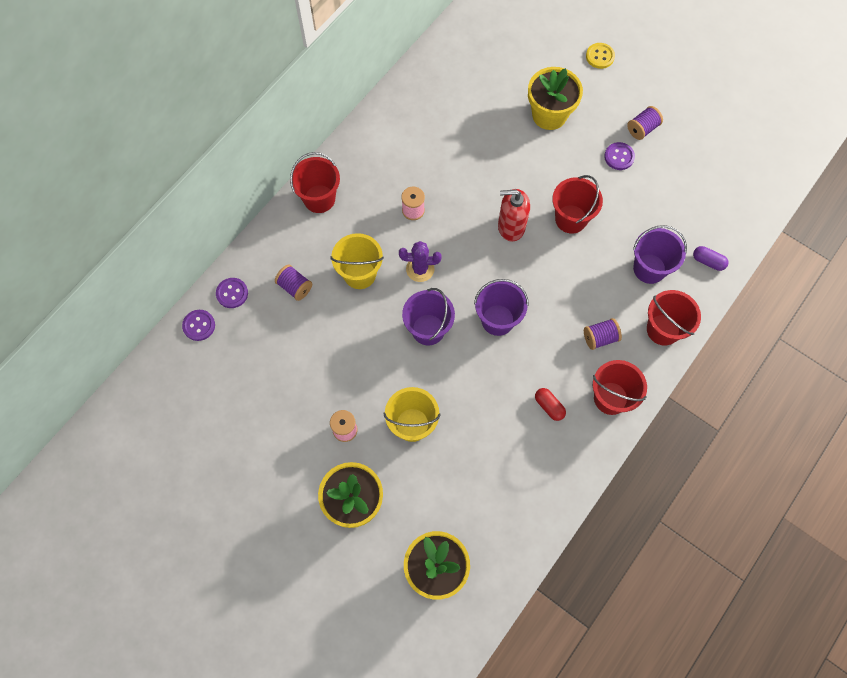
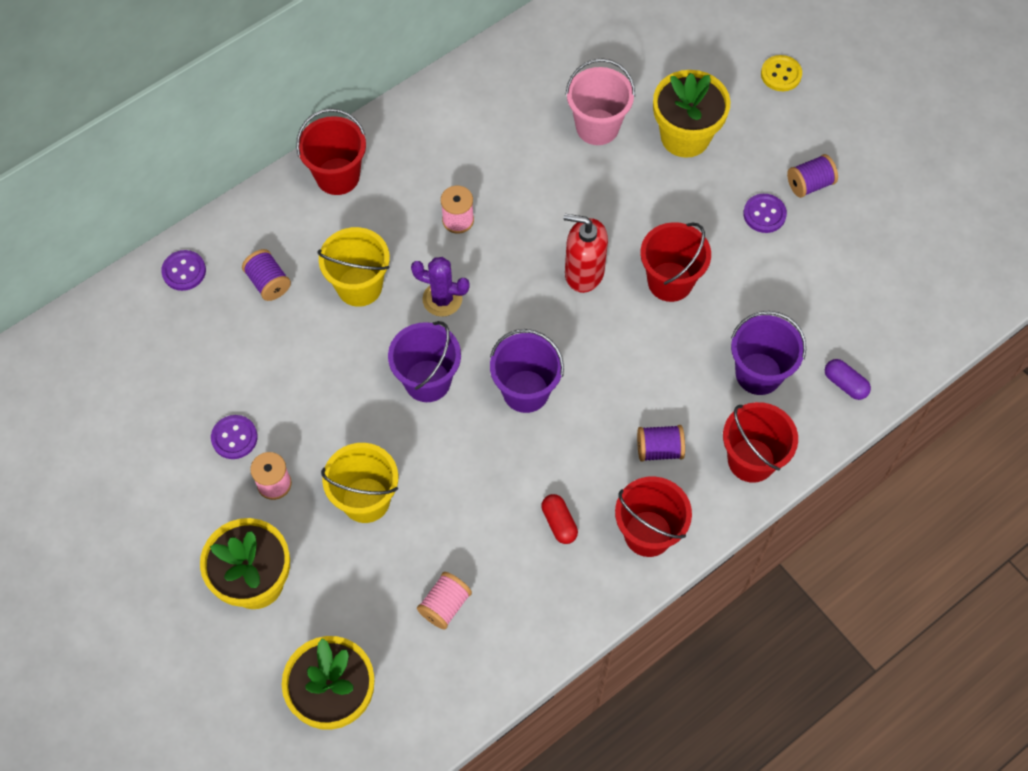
camera: 15 degrees right, 5 degrees down
(199, 325) = (128, 302): purple button -> purple button (234, 438)
(488, 122) = (597, 127): none -> pink bucket
(490, 484) = (445, 605): none -> pink spool

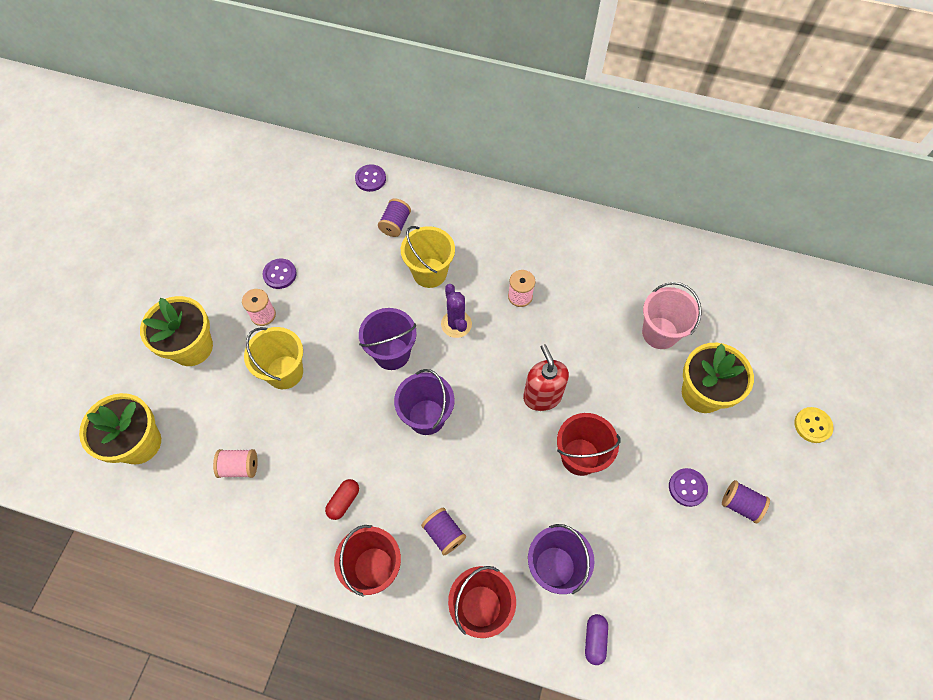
camera: 55 degrees right, 0 degrees up
(337, 176) = (496, 212): red bucket -> none

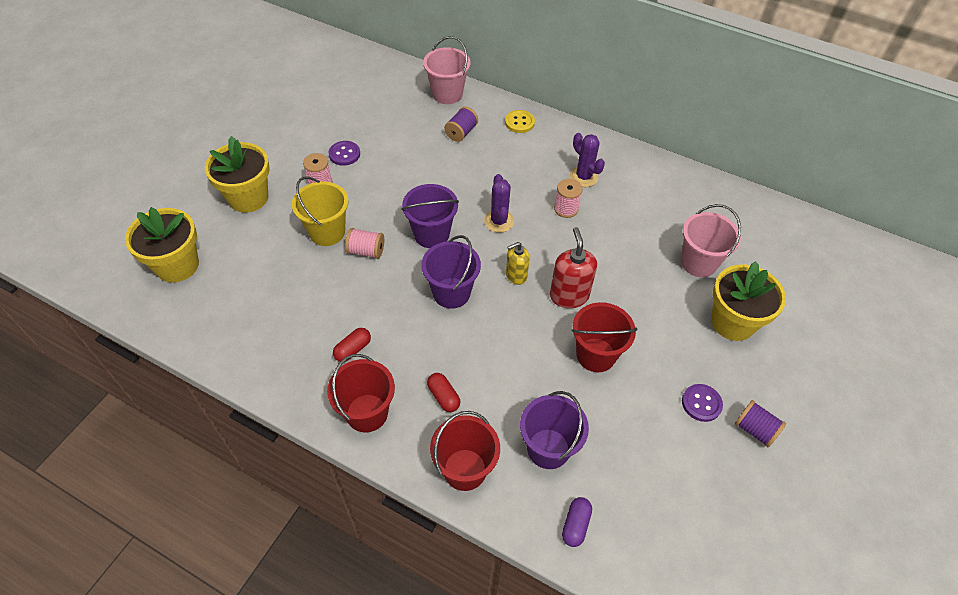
camera: 10 degrees right, 10 degrees down
(239, 467) = (263, 302): pink spool -> pink spool (366, 251)
(370, 179) = (447, 94): purple button -> pink bucket
(429, 273) = (484, 175): yellow bucket -> none
(444, 534) = (443, 396): purple spool -> red capsule
(486, 384) = (516, 275): none -> yellow soap dispenser
(530, 255) = (583, 177): none -> purple cactus
(812, 425) = (844, 372): yellow button -> yellow button (519, 122)

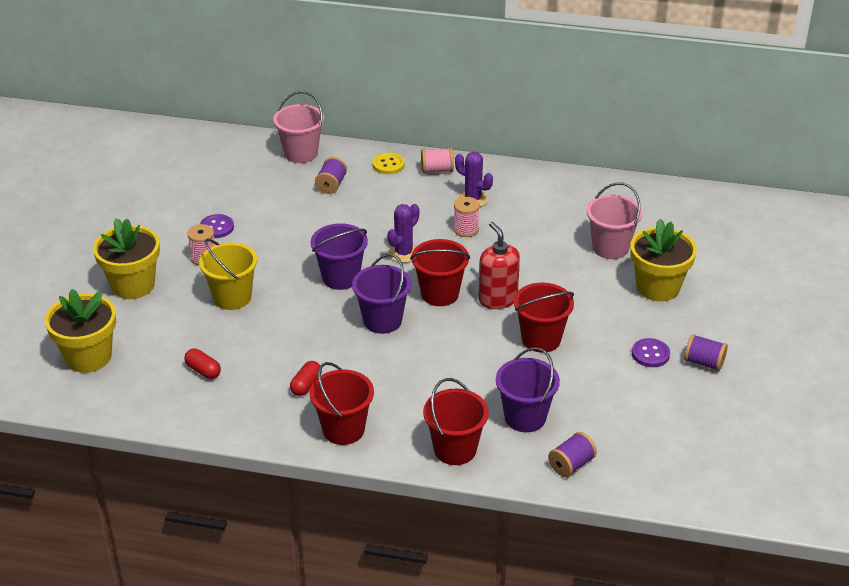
camera: 15 degrees left, 15 degrees down
(366, 251) = (280, 305): pink spool -> pink spool (437, 170)
(443, 396) = (411, 401): red capsule -> red capsule (203, 370)
(499, 221) = (403, 253): purple cactus -> purple cactus turned 60 degrees clockwise
(516, 275) = (439, 294): yellow soap dispenser -> red bucket
(575, 525) = (571, 464): purple capsule -> purple spool

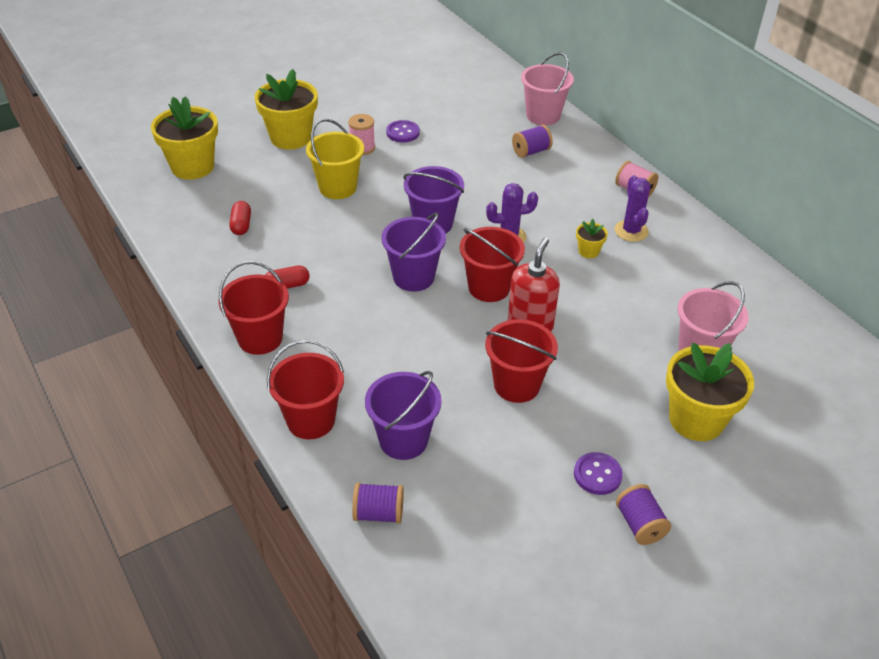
camera: 45 degrees right, 5 degrees up
(388, 165) = (599, 162): yellow button -> none
(466, 229) = (588, 251): pink spool -> yellow flower pot

